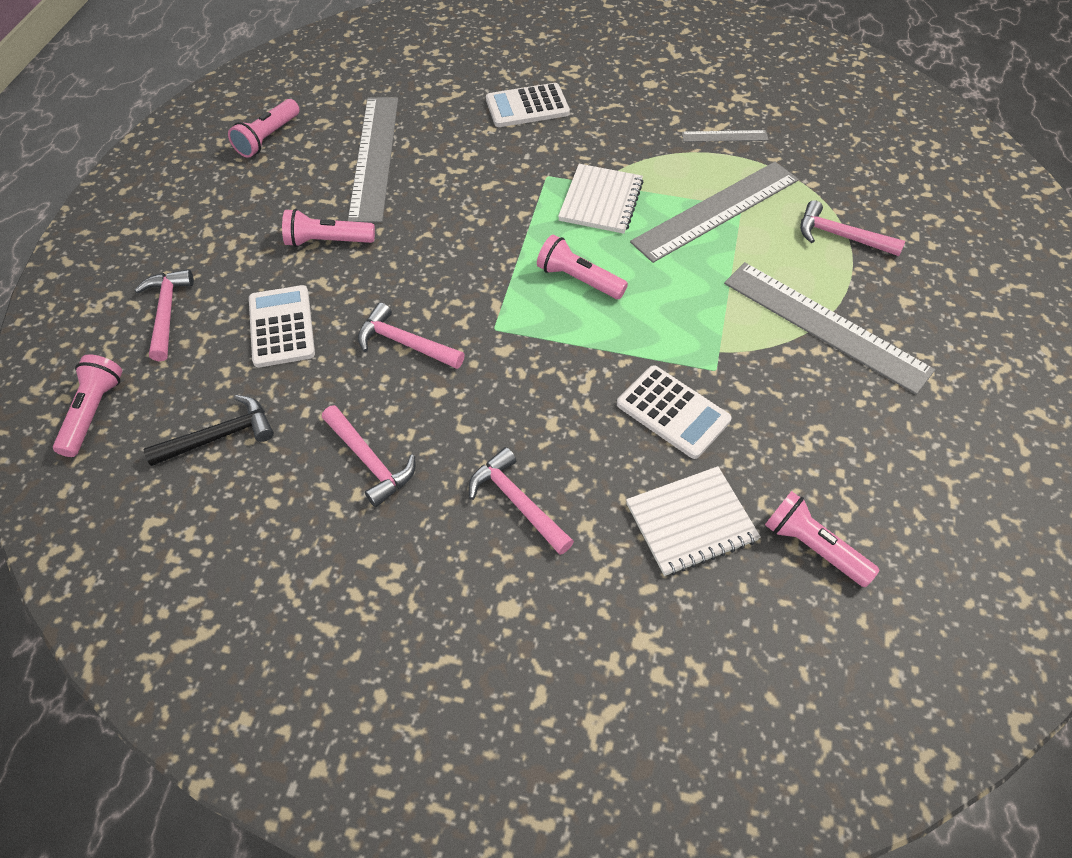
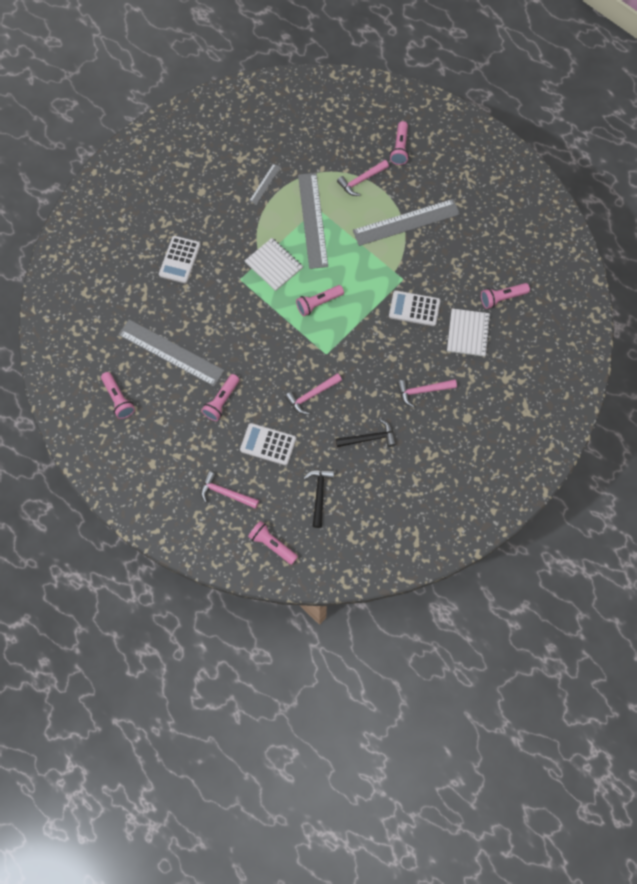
camera: 60 degrees left, 15 degrees up
(369, 461) = (369, 438): pink hammer -> black hammer
(673, 412) = (414, 309): white calculator -> white calculator turned 150 degrees counterclockwise
(948, 257) = (400, 148): none -> pink flashlight

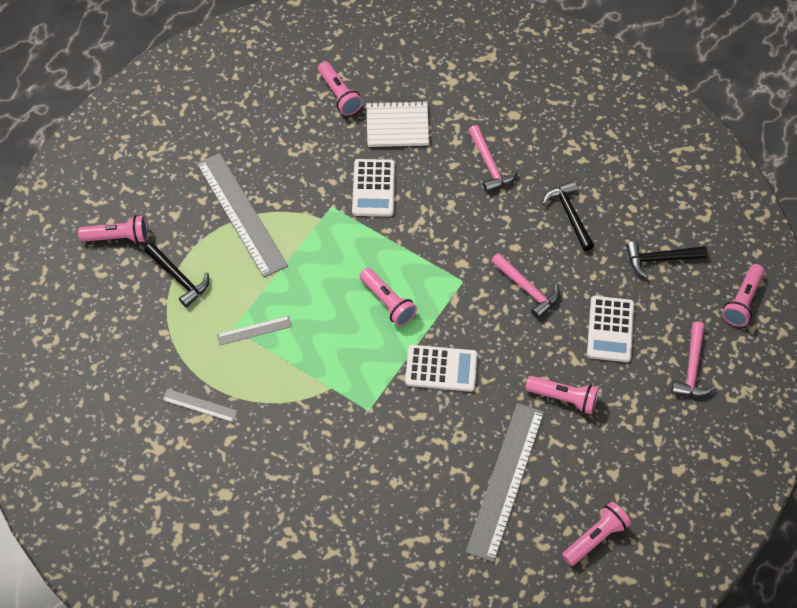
camera: 100 degrees left, 10 degrees down
(180, 260) = (350, 500): white calculator -> white calculator (441, 369)
(274, 265) = (337, 369): white notebook -> none
(313, 220) = (254, 330): grey ruler -> grey ruler, size x0.46
(361, 180) = (179, 278): pink hammer -> black hammer

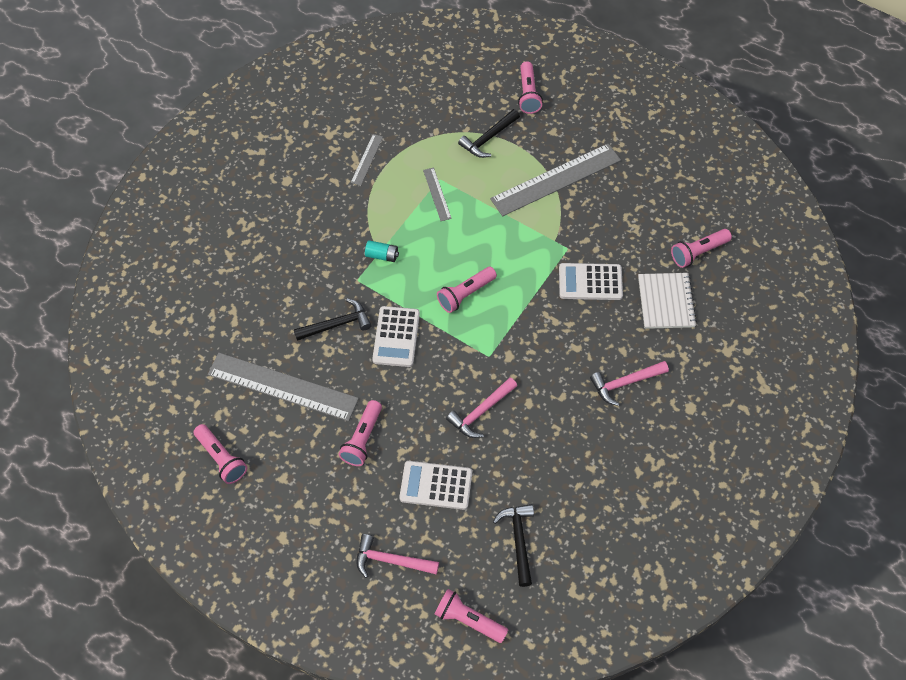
camera: 90 degrees right, 0 degrees up
(336, 385) = (382, 255): none -> turquoise battery
(569, 215) = (569, 455): black hammer -> black hammer (337, 324)

